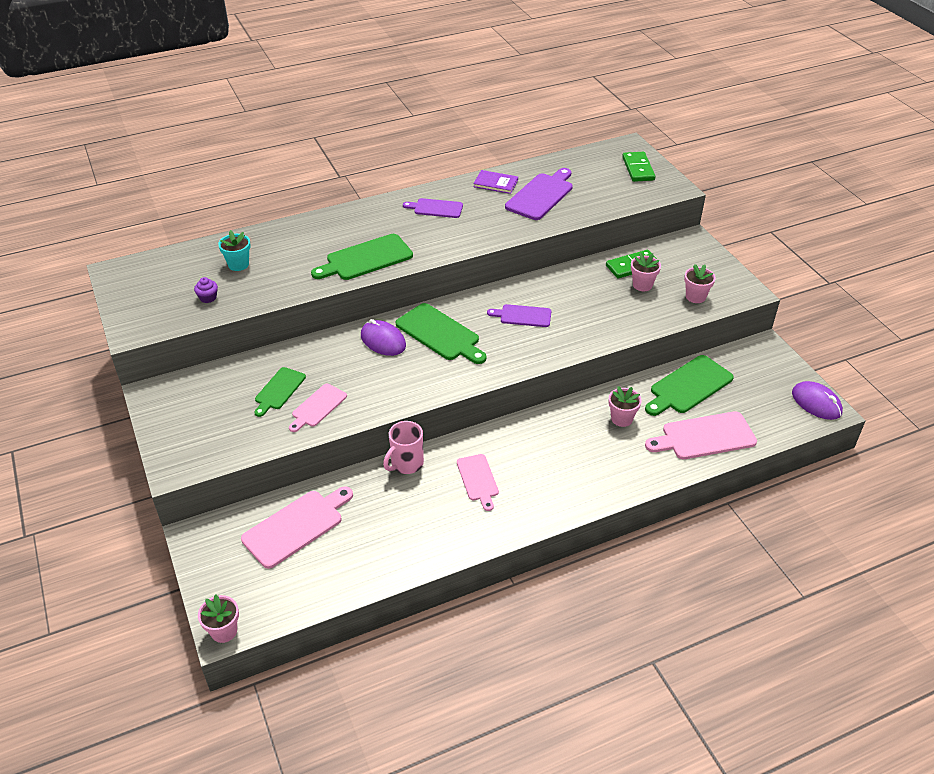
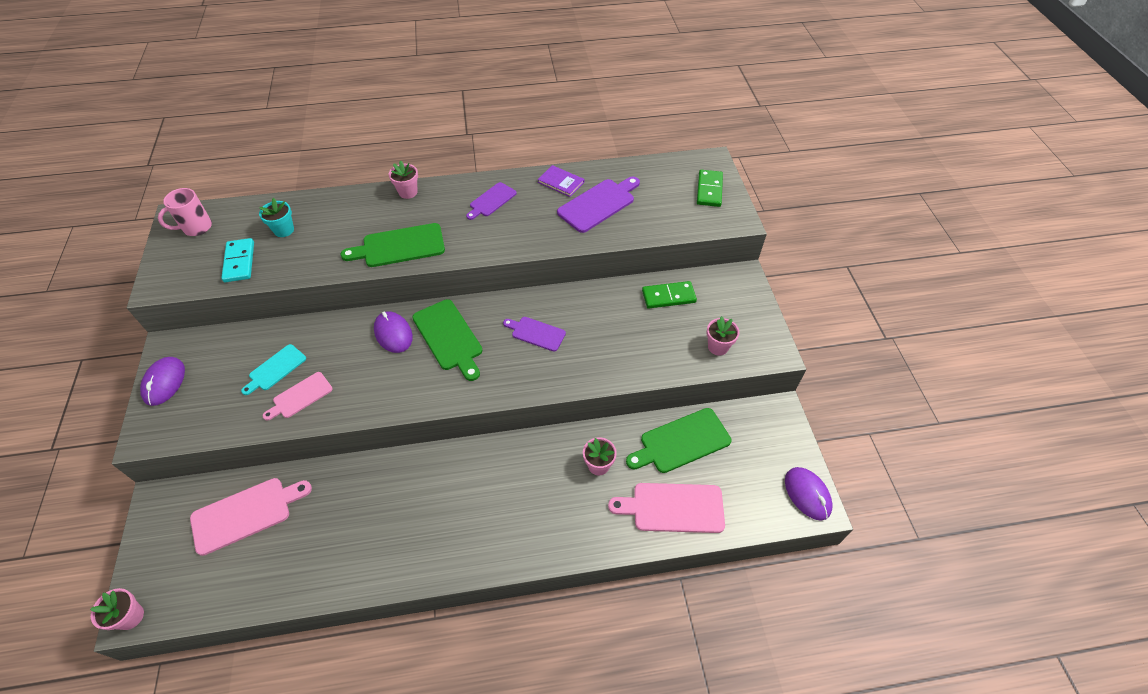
camera: 15 degrees right, 10 degrees up
(167, 422) = (164, 382): none -> purple mouse
(208, 298) = (239, 262): purple cupcake -> turquoise domino
(279, 390) = (275, 369): green cutting board -> turquoise cutting board
(406, 464) = (373, 467): pink mug -> pink mug (196, 228)
(436, 208) = (491, 201): purple cutting board -> purple cutting board turned 75 degrees counterclockwise
(478, 479) = (431, 503): pink cutting board -> none
(642, 285) = (669, 321): pink flower pot -> pink flower pot (408, 192)

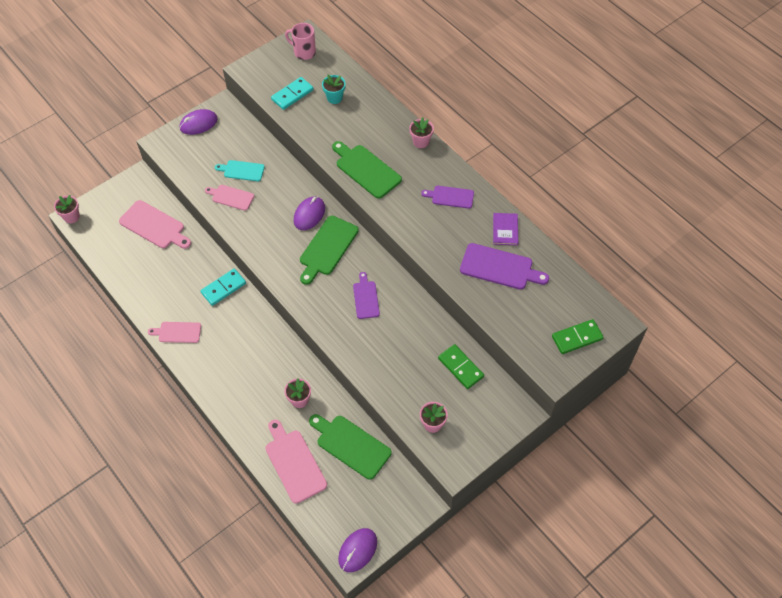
camera: 60 degrees right, 5 degrees up
(399, 475) = (223, 288): none -> turquoise domino
(419, 557) = (177, 332): none -> pink cutting board

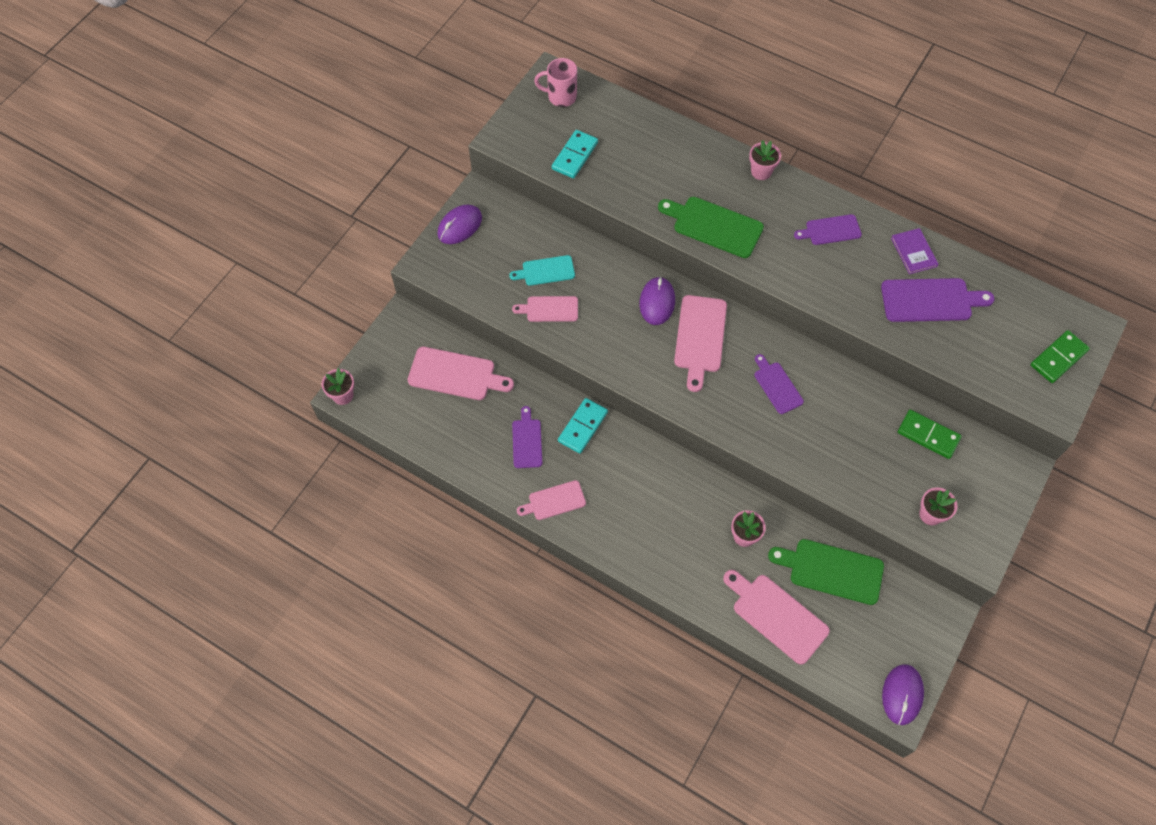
camera: 20 degrees left, 5 degrees up
(180, 286) = (527, 441): none -> purple cutting board
(327, 248) = (700, 337): green cutting board -> pink cutting board
(334, 98) = (629, 145): turquoise flower pot -> none

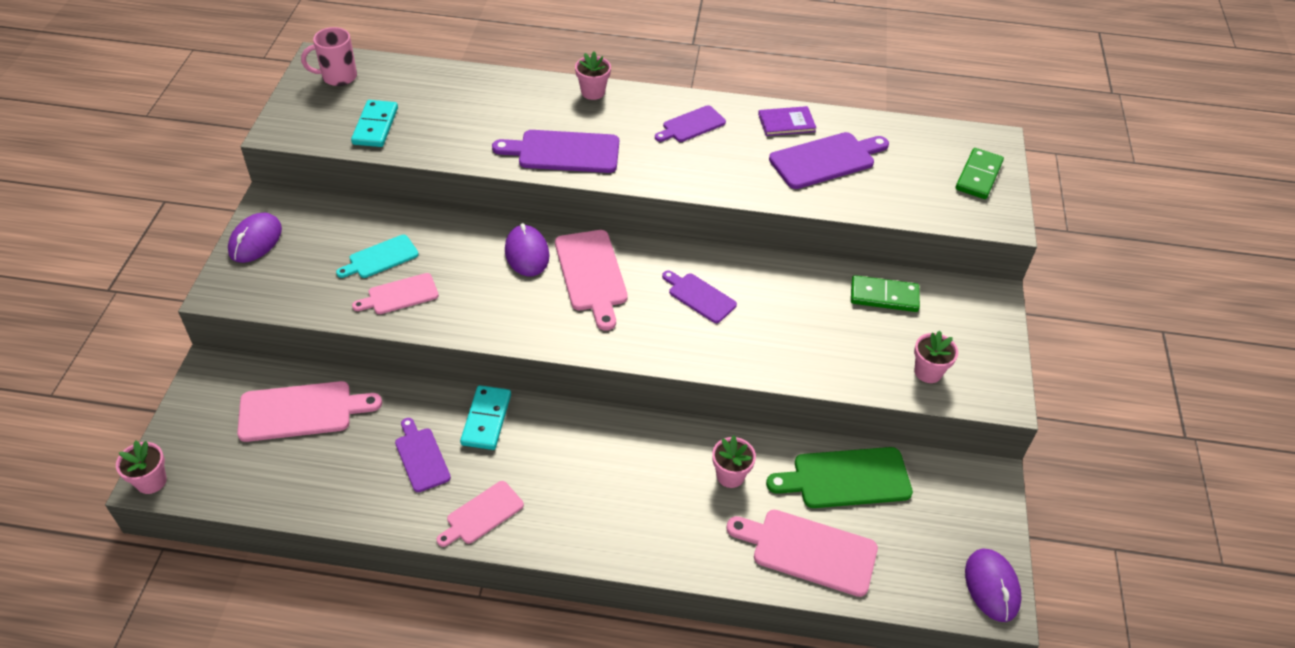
camera: 25 degrees left, 15 degrees down
(714, 226) = (564, 152): green cutting board -> purple cutting board
(914, 252) = (786, 123): purple book -> purple book turned 60 degrees counterclockwise

